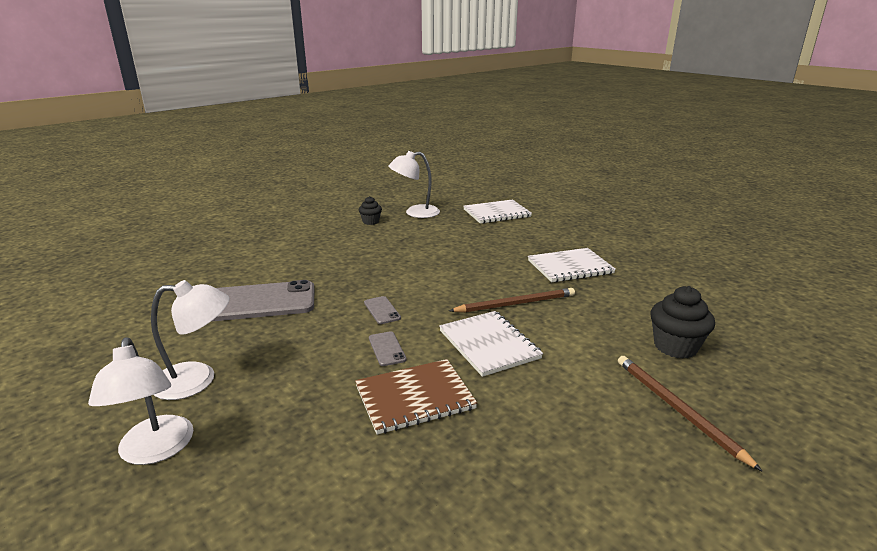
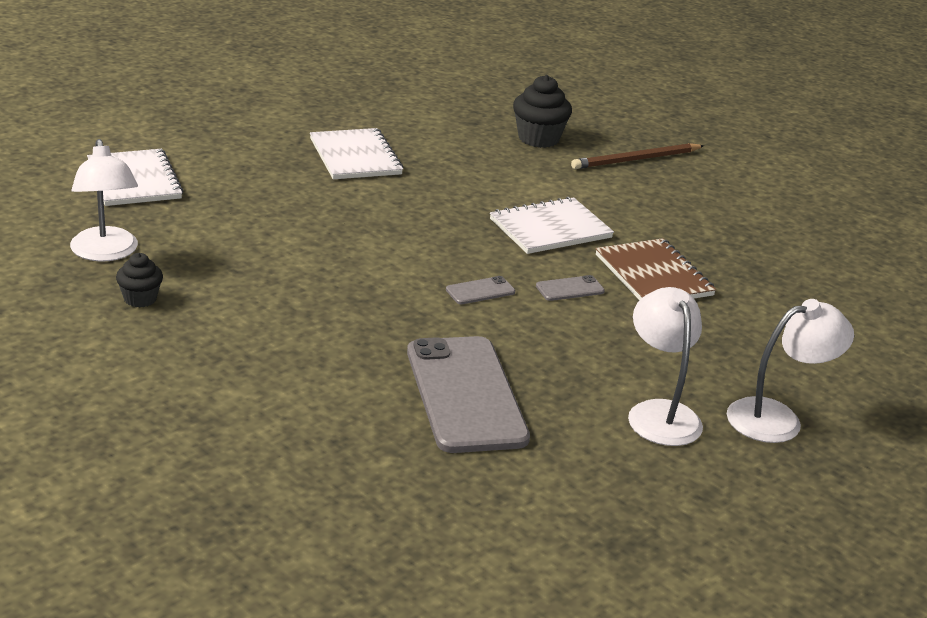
camera: 95 degrees left, 5 degrees up
(515, 304) = (457, 203): brown pencil -> none

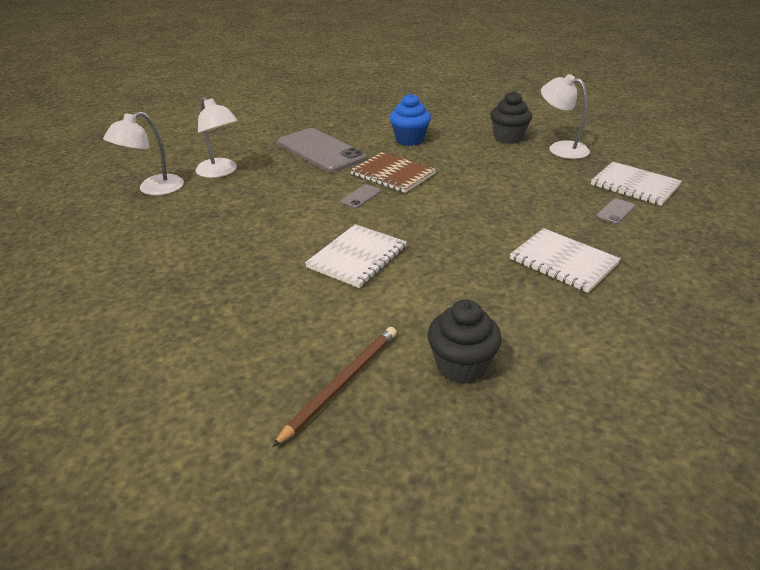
camera: 155 degrees right, 5 degrees up
(140, 299) = (508, 138): black cupcake -> black cupcake, size x1.65
(295, 358) = (409, 140): none -> blue cupcake
(570, 289) = (309, 217): grey phone -> grey phone (615, 211)
(653, 275) = (258, 248): brown notebook -> brown notebook (393, 174)

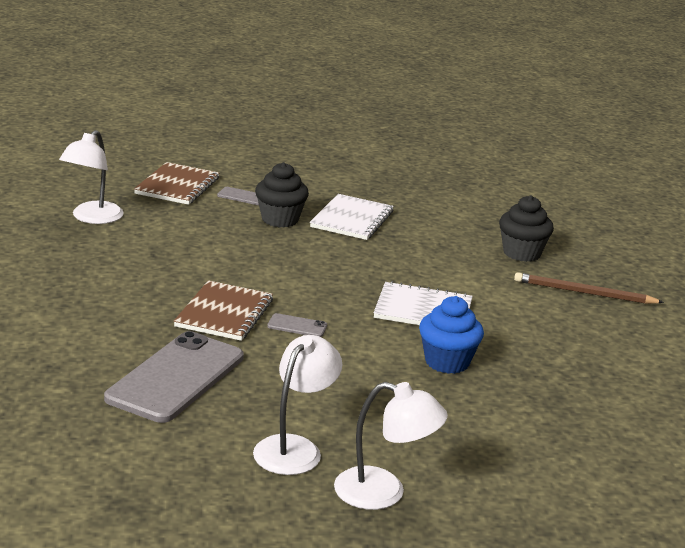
camera: 115 degrees left, 10 degrees down
(409, 140) = (104, 314): blue cupcake -> blue cupcake (447, 362)
(508, 138) = (69, 248): black cupcake -> black cupcake (280, 219)
(634, 185) = (177, 186): white notebook -> brown notebook

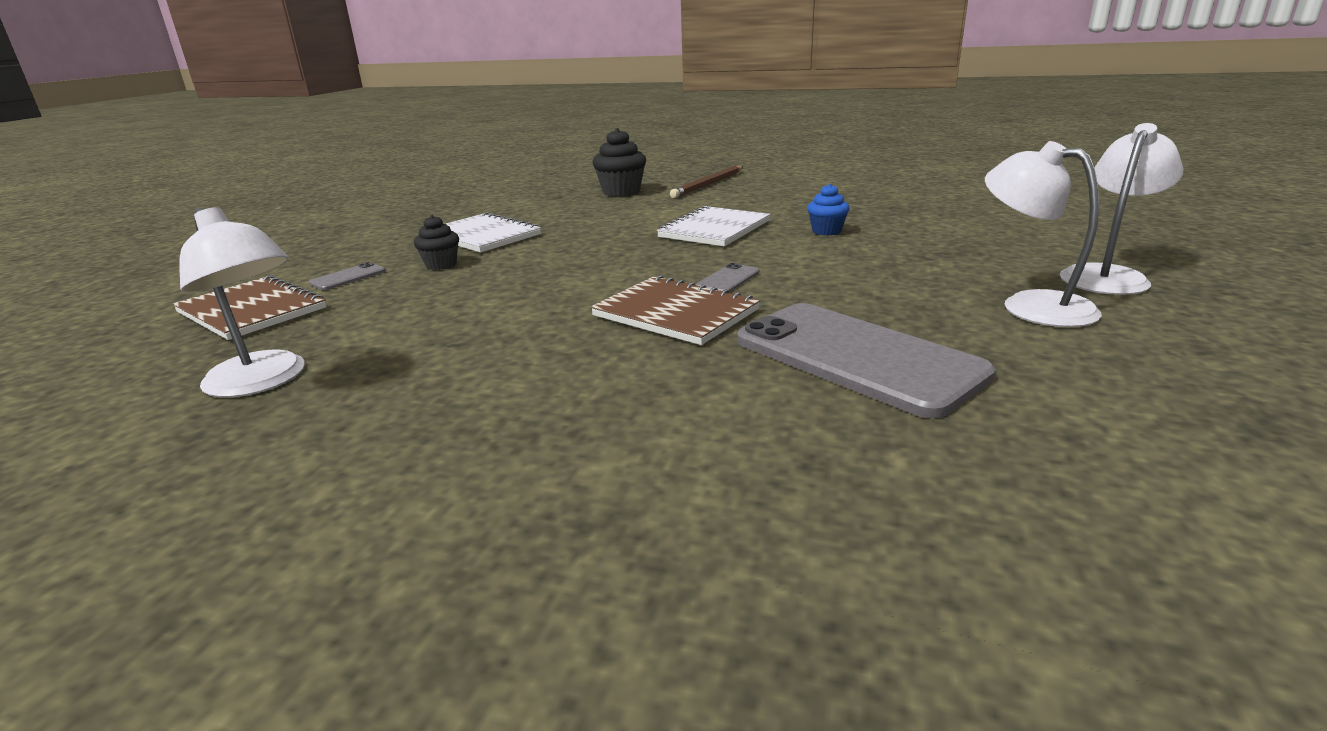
camera: 65 degrees left, 0 degrees up
(280, 219) = (441, 264): black cupcake -> black cupcake, size x0.61
(447, 362) = (826, 231): blue cupcake -> blue cupcake, size x0.61

